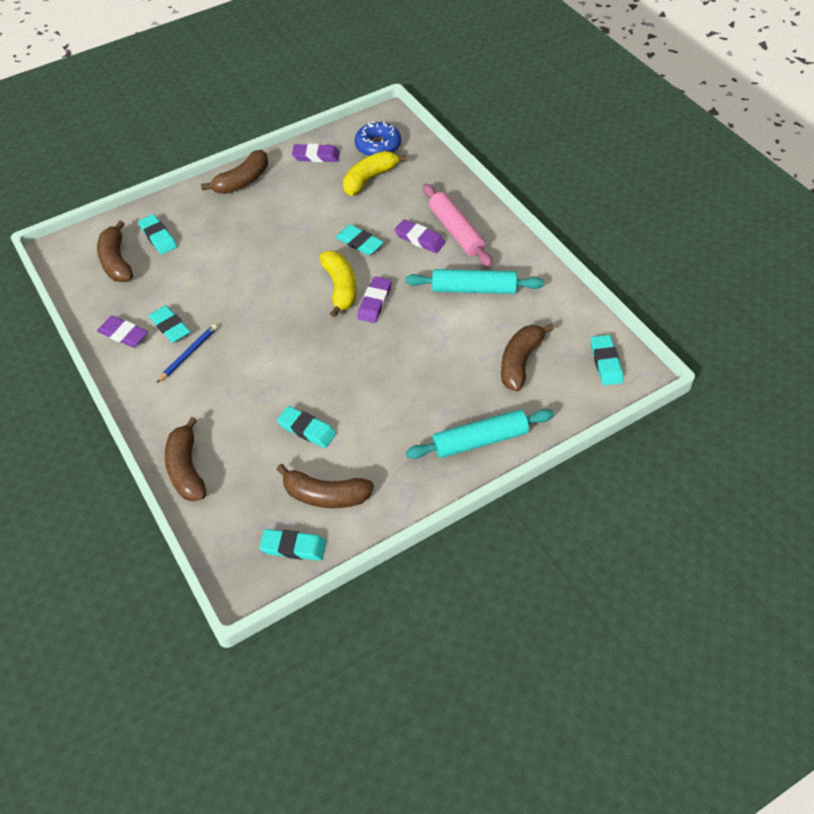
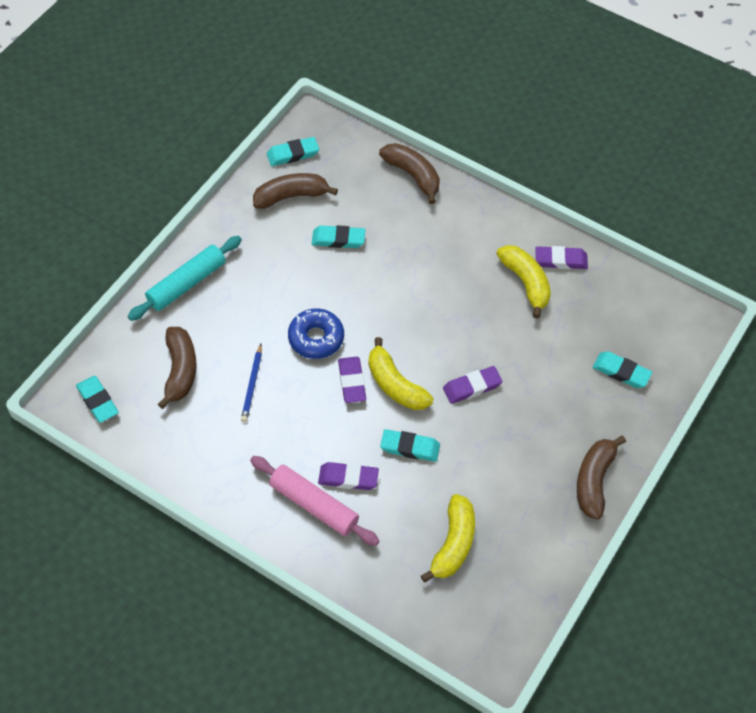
camera: 150 degrees right, 5 degrees up
(116, 261) = (636, 328): brown banana -> none
(170, 327) = (526, 283): turquoise eraser -> yellow banana
(188, 354) = (487, 264): blue pencil -> blue pencil (252, 385)
(316, 156) = (539, 555): purple eraser -> purple eraser (472, 387)
(378, 146) = (476, 604): blue donut -> blue donut (316, 338)
(474, 289) = (260, 436): turquoise rolling pin -> none

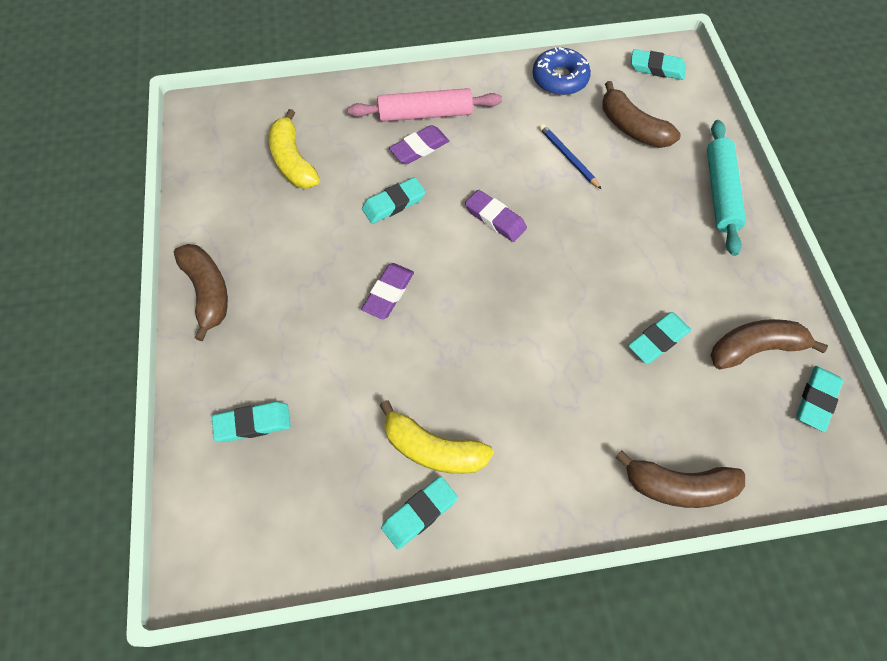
camera: 140 degrees right, 5 degrees up
(291, 196) = (754, 348): brown banana -> brown banana turned 135 degrees counterclockwise
(316, 338) = (565, 231): blue donut -> blue donut (560, 78)
(395, 385) = (457, 243): yellow banana -> none
(561, 260) = (419, 513): purple eraser -> turquoise eraser

